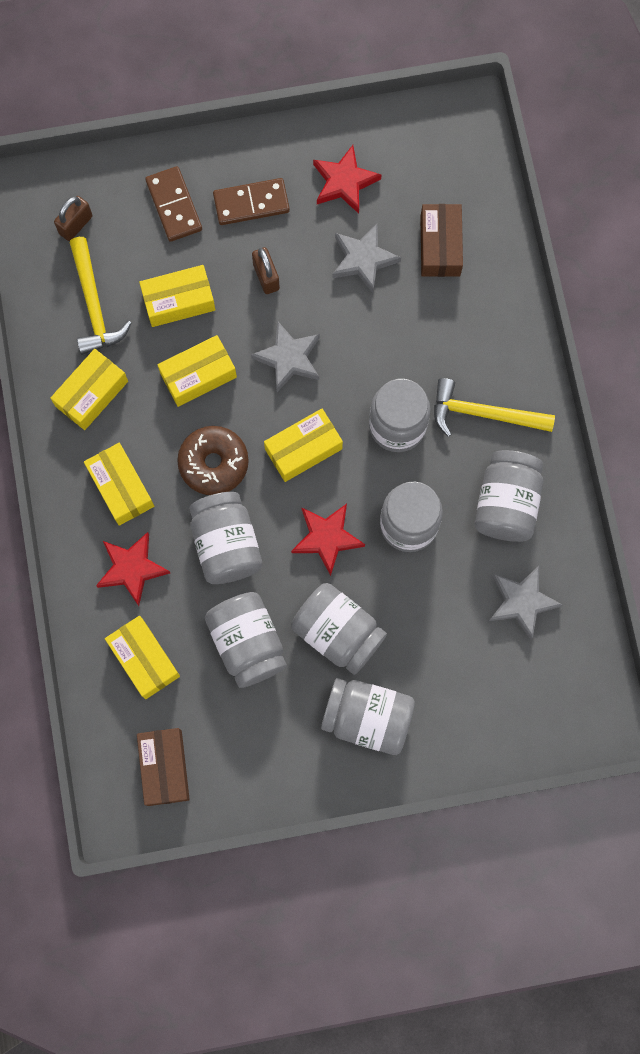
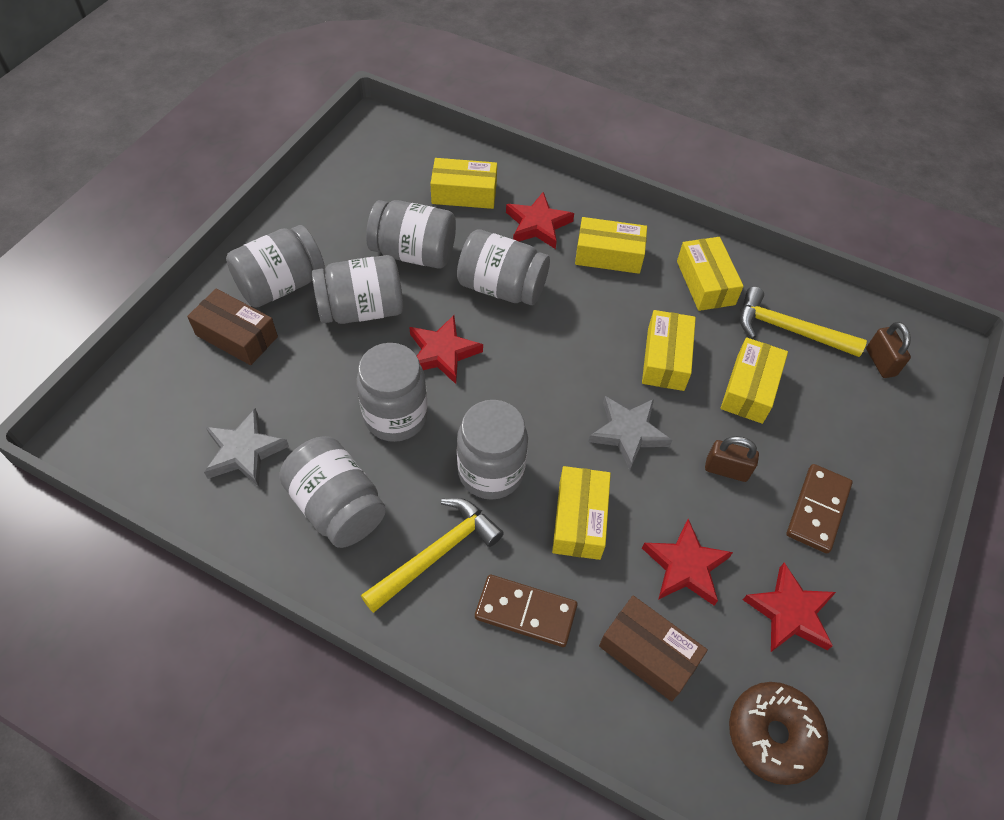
camera: 125 degrees right, 20 degrees down
(165, 767) = (379, 161): brown box -> brown box (236, 336)
(174, 205) = (855, 445): brown domino -> brown domino (525, 612)
(213, 463) = (577, 321): brown donut -> brown donut (773, 735)
(303, 449) = (534, 387): yellow box -> yellow box (579, 519)
(363, 259) = (685, 566): grey star -> red star

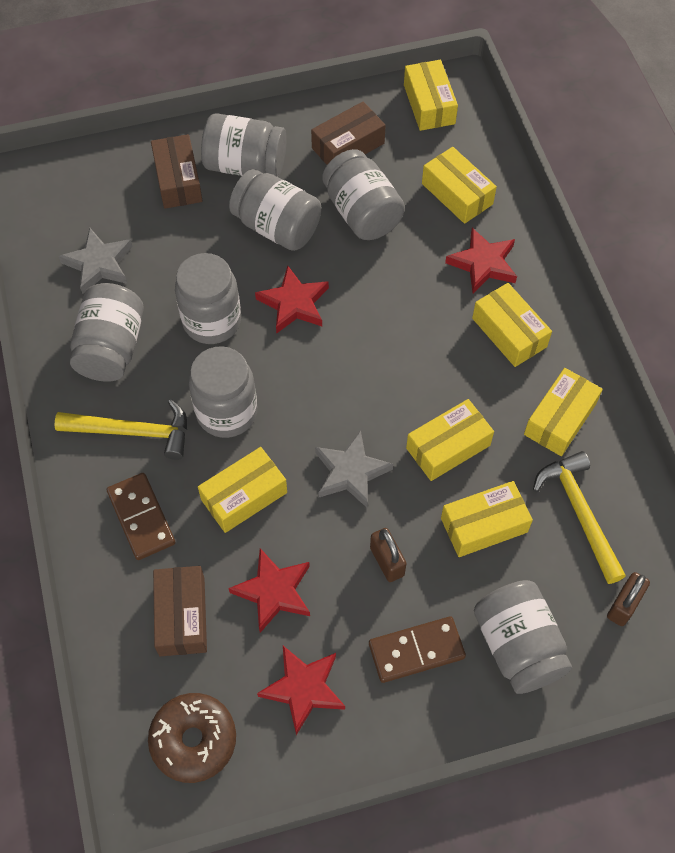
camera: 50 degrees right, 5 degrees up
(346, 216) = (348, 145): none -> brown box
(371, 149) = (429, 104): none -> yellow box
(501, 287) = (394, 290): grey jar -> grey jar (517, 646)

